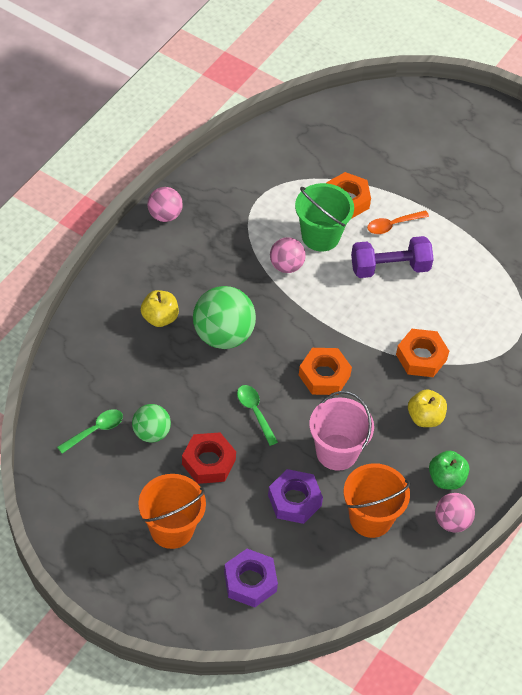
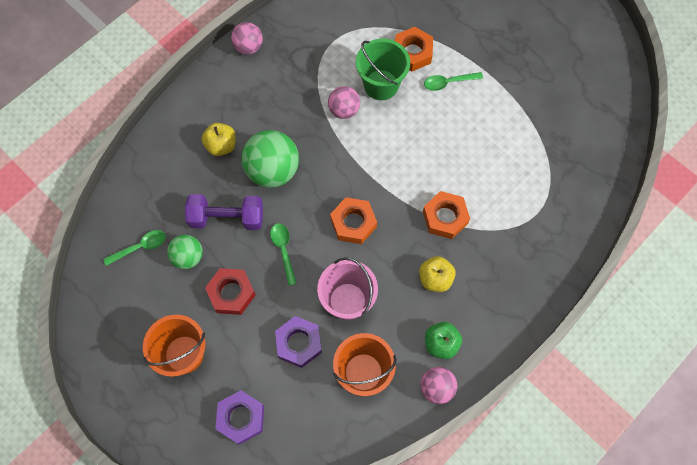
camera: 15 degrees right, 15 degrees up
(390, 267) = (436, 124): purple dumbbell -> purple dumbbell (227, 218)
(392, 225) = (448, 82): orange spoon -> green spoon

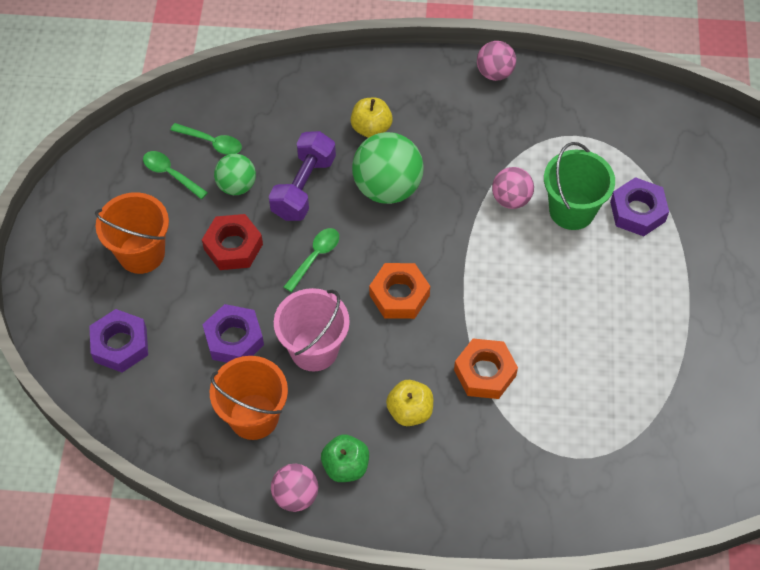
camera: 50 degrees right, 10 degrees down
(227, 218) = (303, 187): purple dumbbell -> purple dumbbell turned 60 degrees clockwise
(412, 53) = (637, 211): orange nut -> purple nut
(448, 82) = (638, 267): green spoon -> green spoon (170, 174)

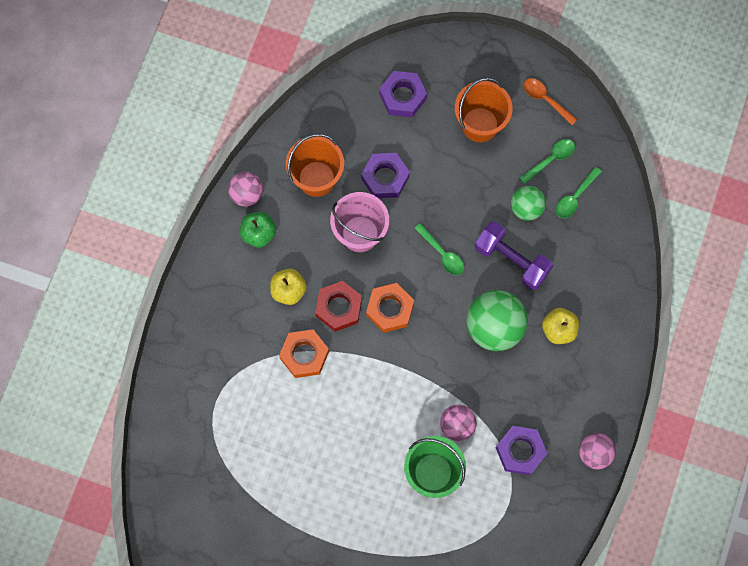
camera: 105 degrees right, 15 degrees up
(95, 194) = (545, 99): none -> orange spoon
(233, 246) = (468, 193): red nut -> red nut (339, 308)
(637, 211) = (417, 528): purple nut -> purple nut (520, 451)

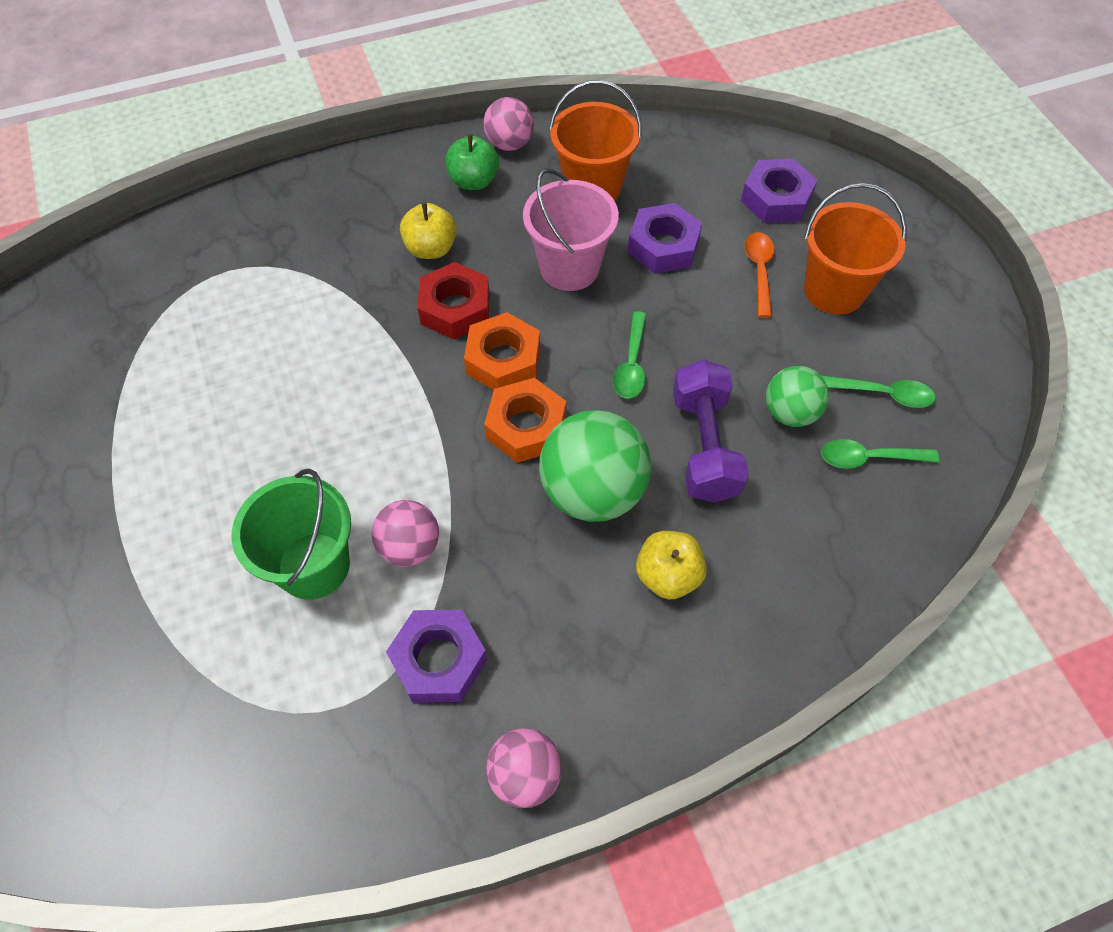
camera: 50 degrees right, 15 degrees down
(304, 355) = (362, 314): orange nut -> orange nut (526, 427)
(545, 99) = (947, 334): orange spoon -> orange spoon (759, 271)

